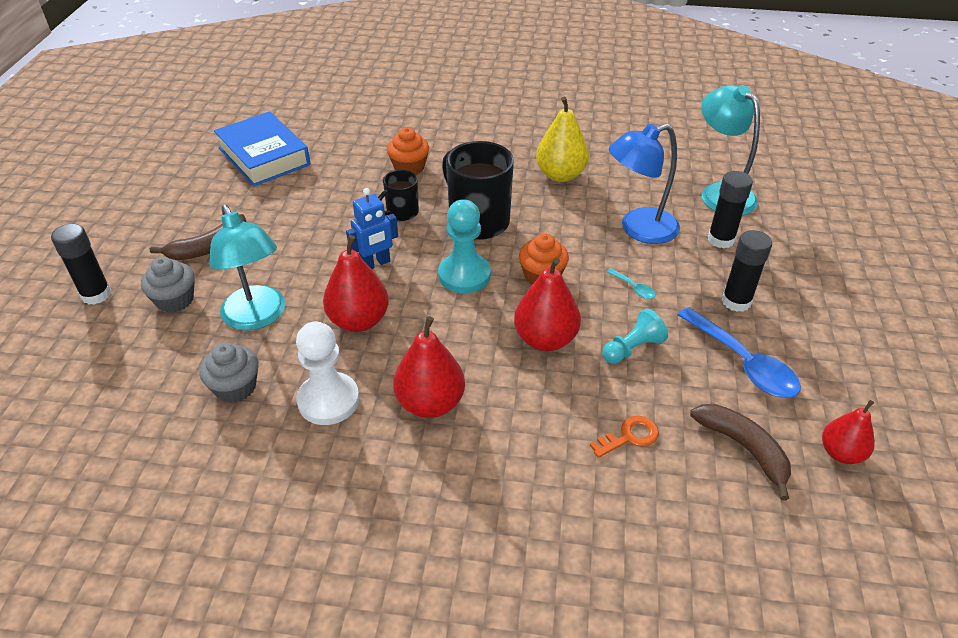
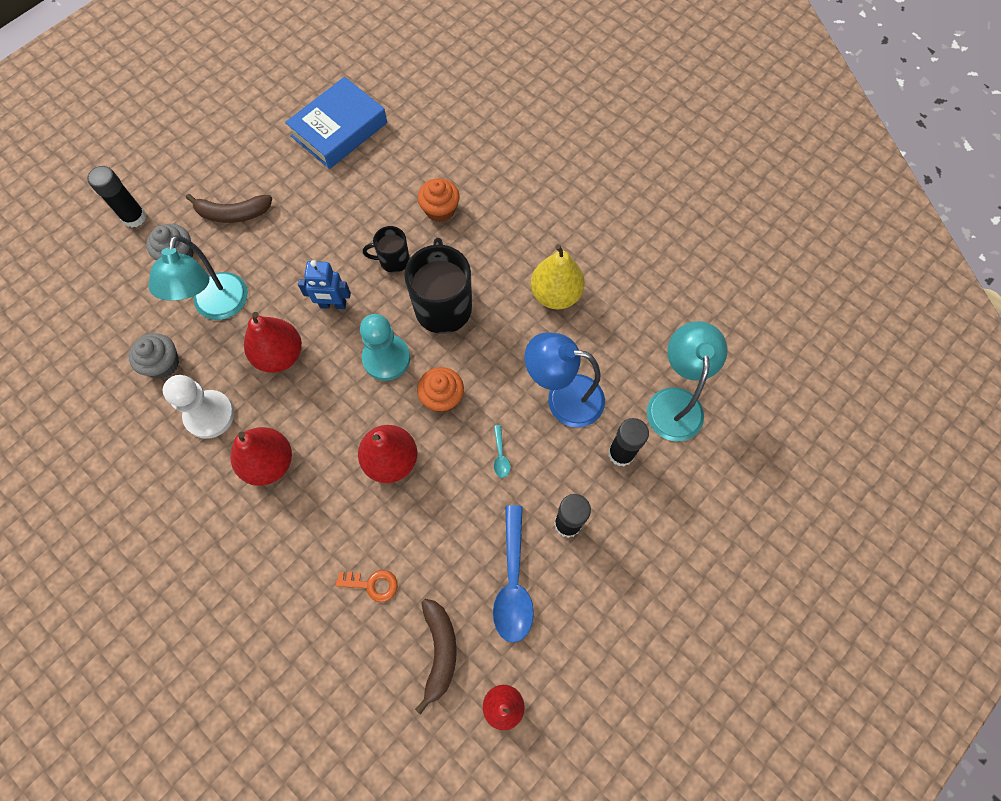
camera: 35 degrees right, 25 degrees up
(264, 156) = (339, 129): blue book -> blue book turned 45 degrees clockwise
(632, 348) = (445, 512): turquoise pawn -> none

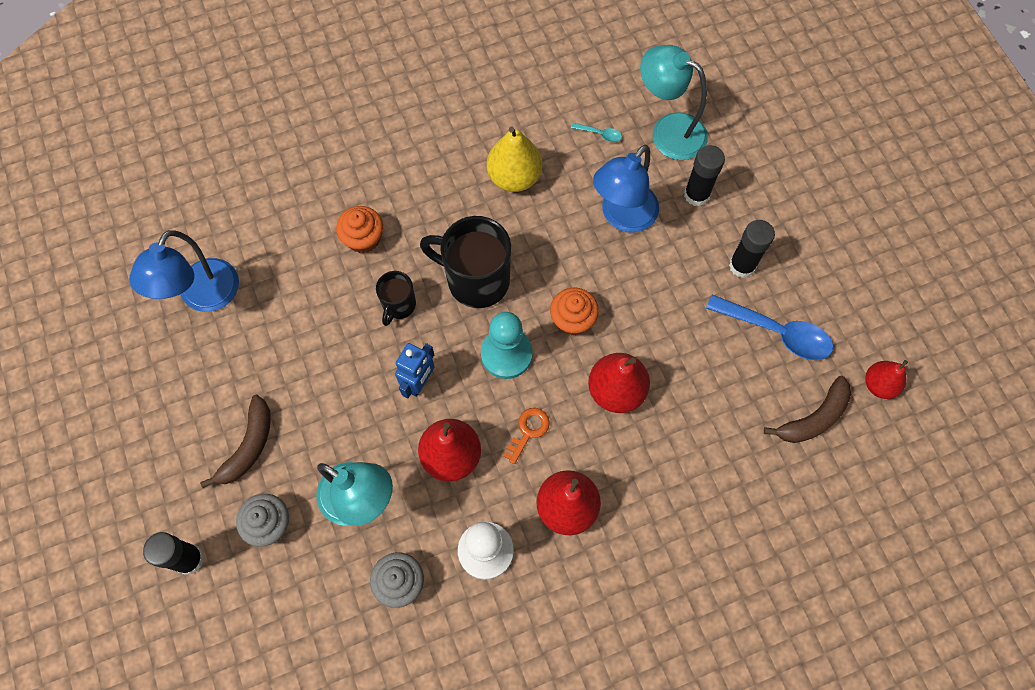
camera: 65 degrees left, 0 degrees up
(339, 129) = (203, 297): blue book -> blue lamp
(372, 584) = (731, 453): orange key -> orange key (528, 431)
(440, 651) = (814, 418): brown banana -> brown banana turned 120 degrees clockwise
(500, 456) = (655, 293): turquoise spoon -> turquoise spoon (600, 134)

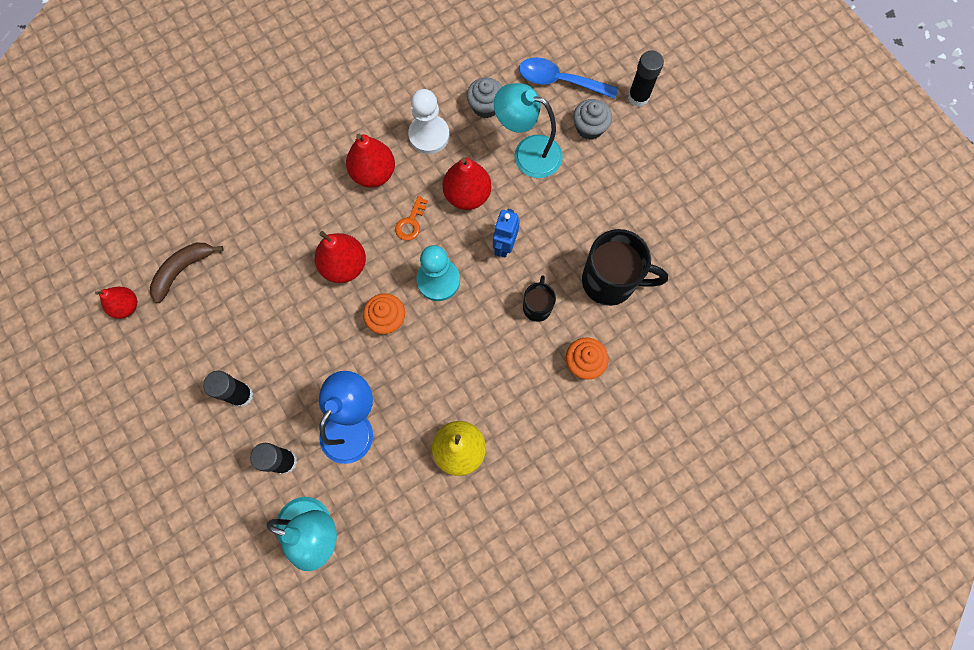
camera: 170 degrees right, 5 degrees up
(203, 297) = (703, 286): blue lamp -> none
(249, 446) = (623, 177): brown banana -> none
(476, 280) = (476, 341): black mug -> black mug (610, 281)
(600, 134) = (383, 514): turquoise spoon -> none
(777, 332) = (211, 337): blue spoon -> blue spoon (559, 81)

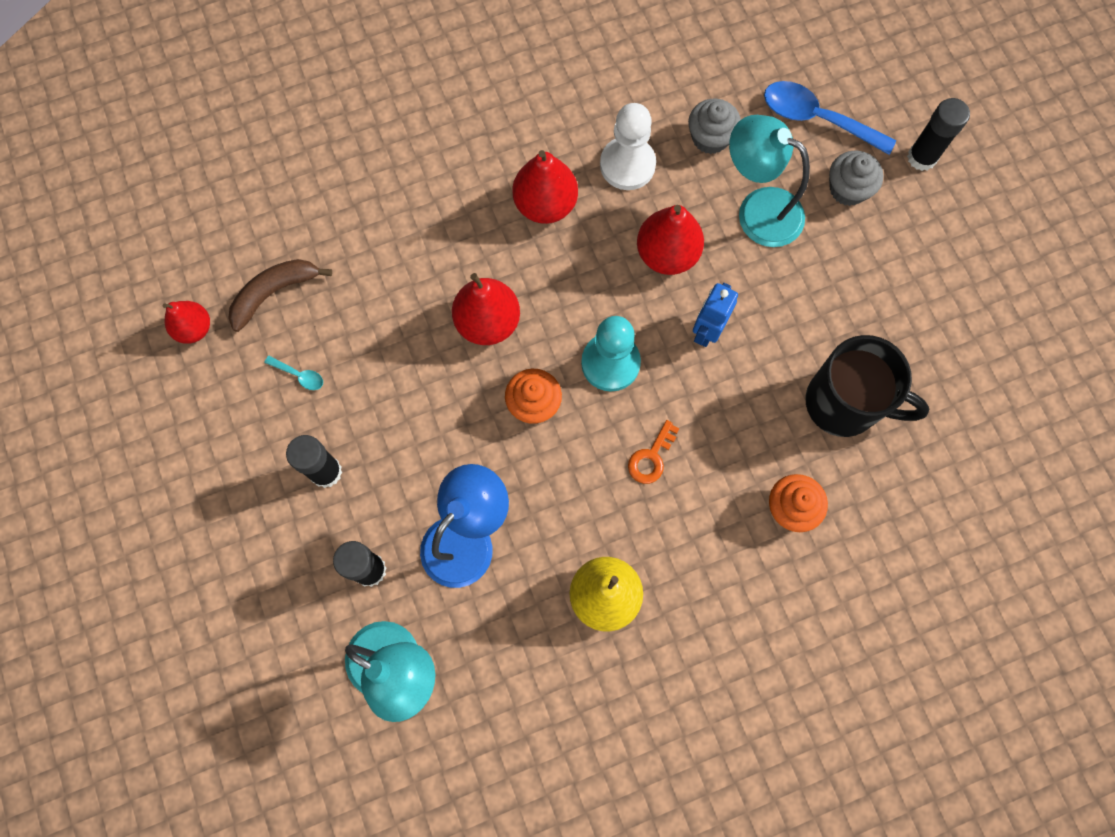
camera: 10 degrees right, 0 degrees up
(211, 327) = (299, 375): none -> turquoise spoon
(411, 223) = (585, 279): orange key -> orange key (651, 457)
(537, 306) = (739, 421): black mug -> none

